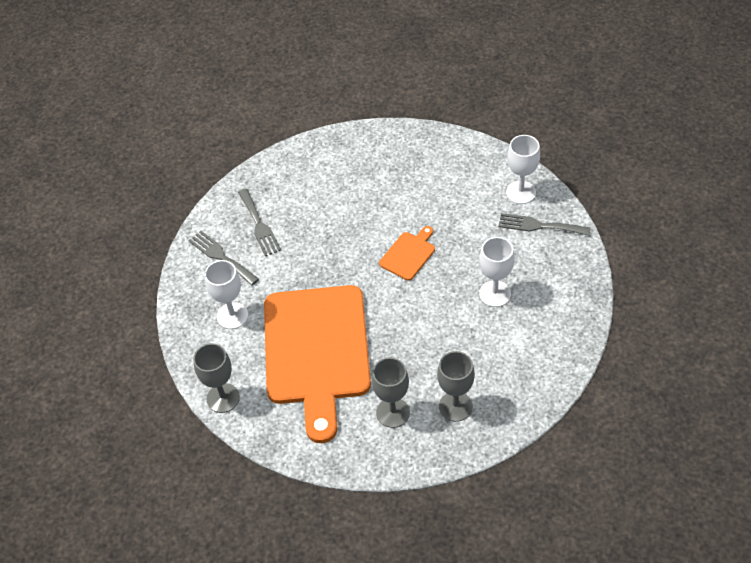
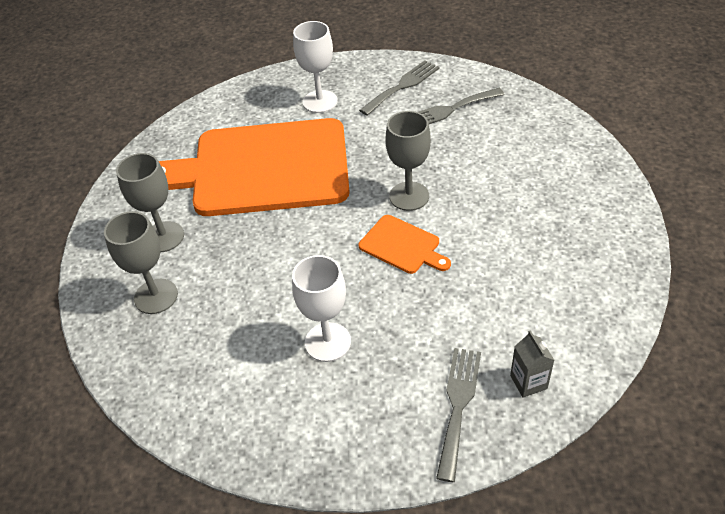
camera: 90 degrees right, 5 degrees down
(223, 398) = (217, 105): grey goblet -> grey goblet (409, 196)
(521, 192) = (528, 382): white goblet -> grey carton

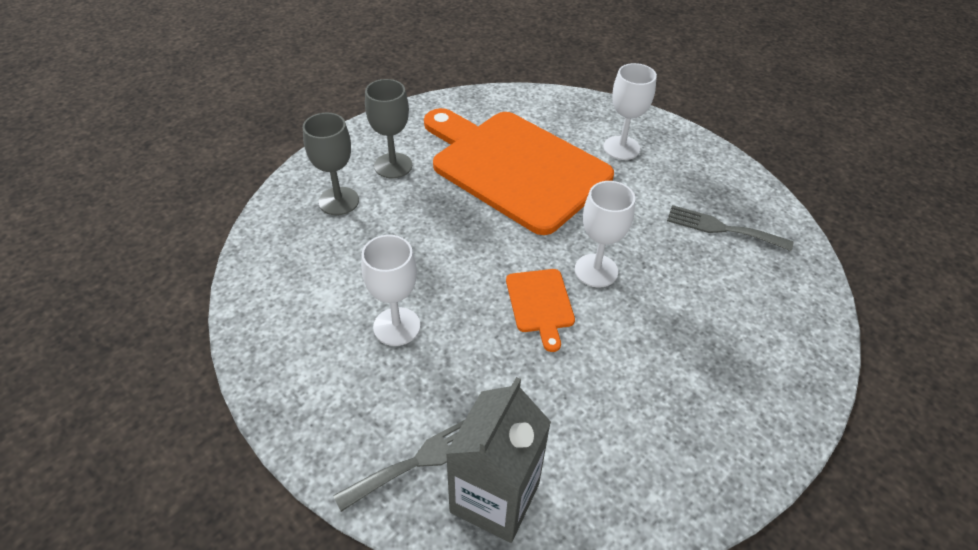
camera: 40 degrees right, 0 degrees up
(402, 86) = (706, 181): grey fork -> none
(409, 196) = (596, 270): grey goblet -> white goblet
(528, 382) = (495, 498): grey carton -> grey carton, size x2.14

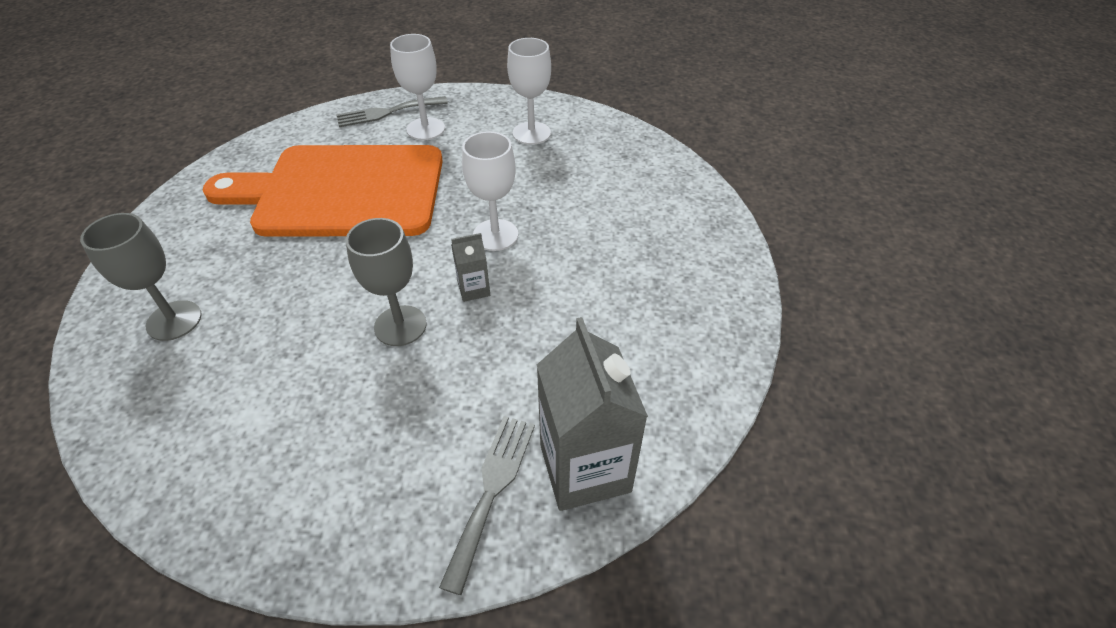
camera: 40 degrees left, 0 degrees up
(393, 165) = (208, 254): grey goblet -> grey goblet (400, 326)
(396, 326) = (355, 394): white goblet -> white goblet (531, 133)
(540, 304) = (474, 289): orange cutting board -> grey carton
(722, 228) = (562, 149): grey fork -> grey fork (387, 112)

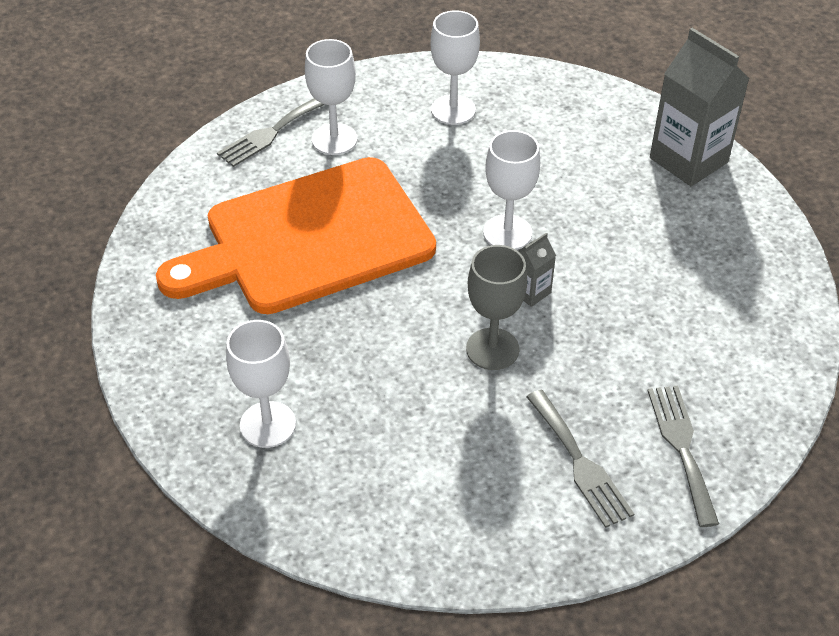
camera: 25 degrees left, 0 degrees up
(174, 320) = (268, 424): grey goblet -> white goblet
(384, 463) = (580, 463): none -> grey fork
(585, 468) = (740, 403): grey carton -> grey carton (688, 160)

